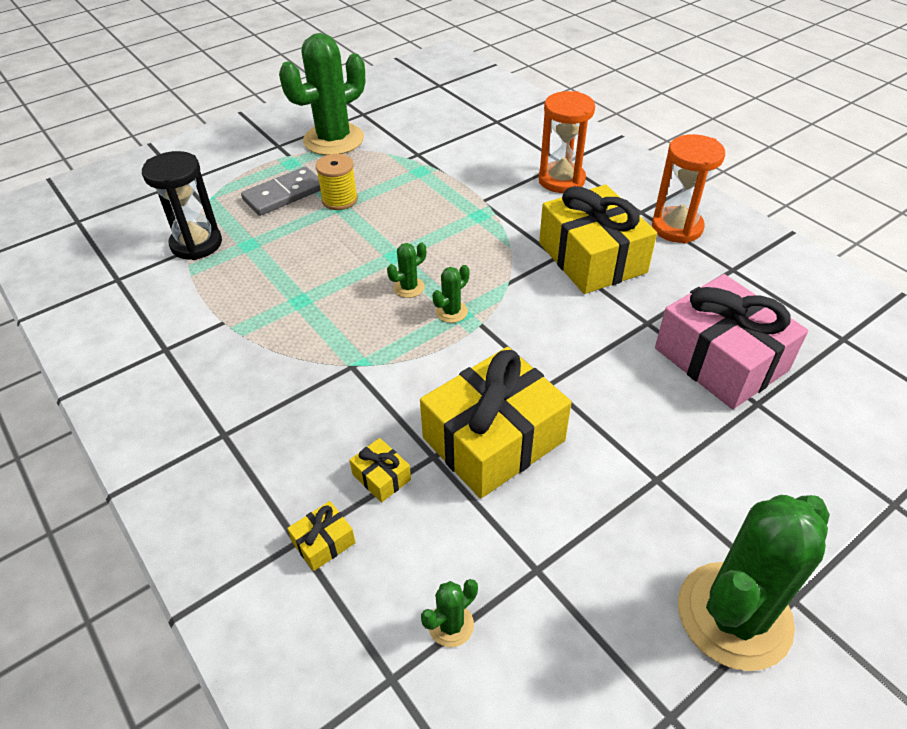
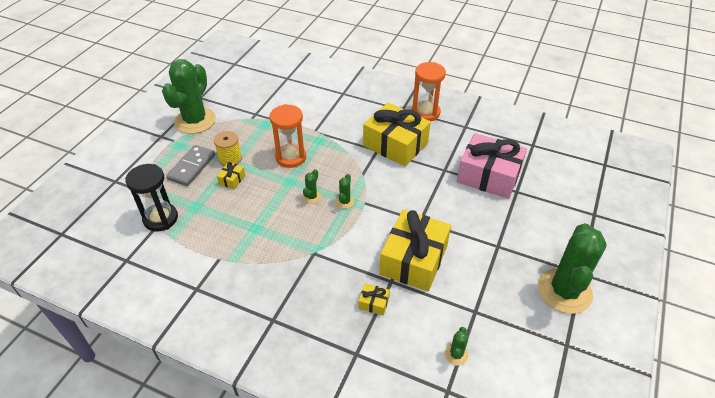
camera: 30 degrees left, 0 degrees up
(323, 542) = (370, 348): yellow gift -> yellow gift (232, 179)
(561, 180) = (349, 104): orange hourglass -> orange hourglass (291, 157)

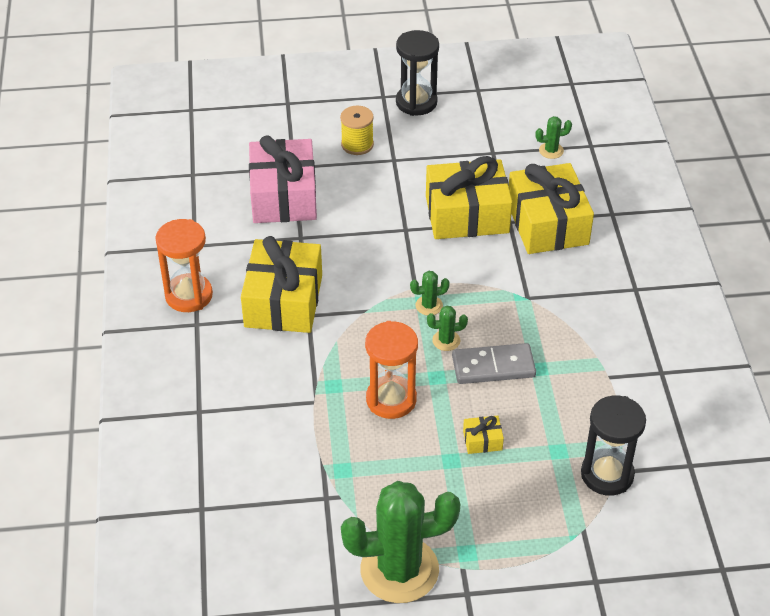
camera: 120 degrees left, 0 degrees up
(192, 167) = (496, 503): grey domino -> grey domino (493, 366)
(230, 158) = (446, 468): yellow spool -> yellow spool (357, 144)
(373, 303) = (547, 223): yellow gift -> yellow gift, size x2.48
(564, 291) = (416, 102): green cactus -> black hourglass

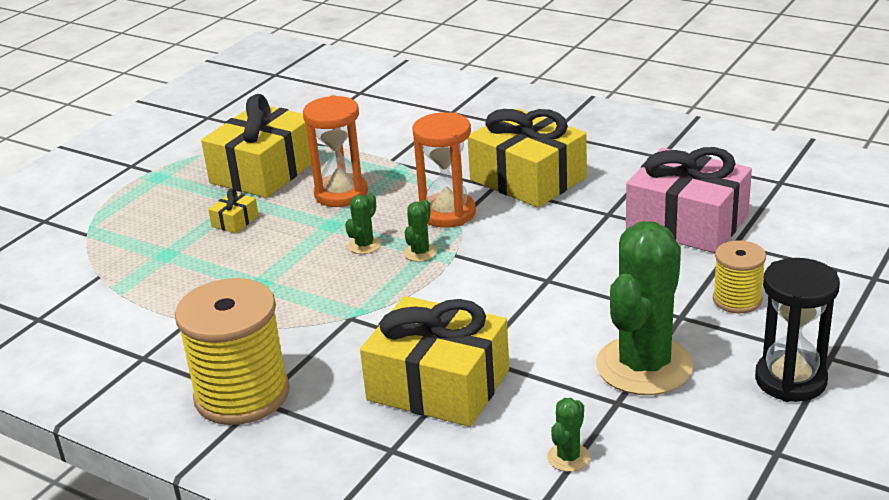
camera: 130 degrees right, 15 degrees down
(189, 295) = (592, 137): orange hourglass -> orange hourglass (448, 213)
(399, 570) = (192, 146): green cactus -> green cactus (644, 366)
(467, 214) = (523, 330): yellow gift -> yellow gift (264, 171)
(493, 366) = (298, 259): grey domino -> none
(607, 474) = (106, 268): black hourglass -> none
(639, 300) = (242, 394): none -> yellow spool

